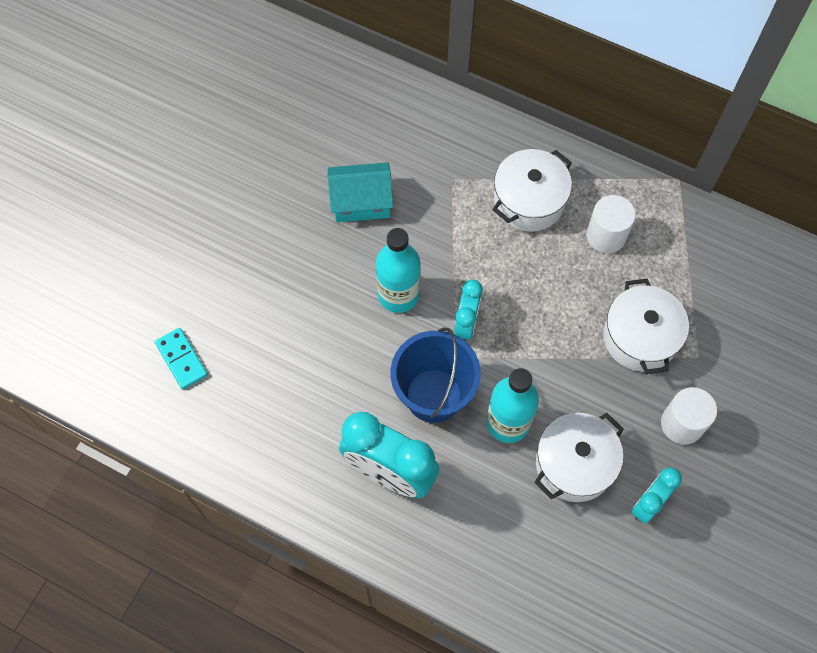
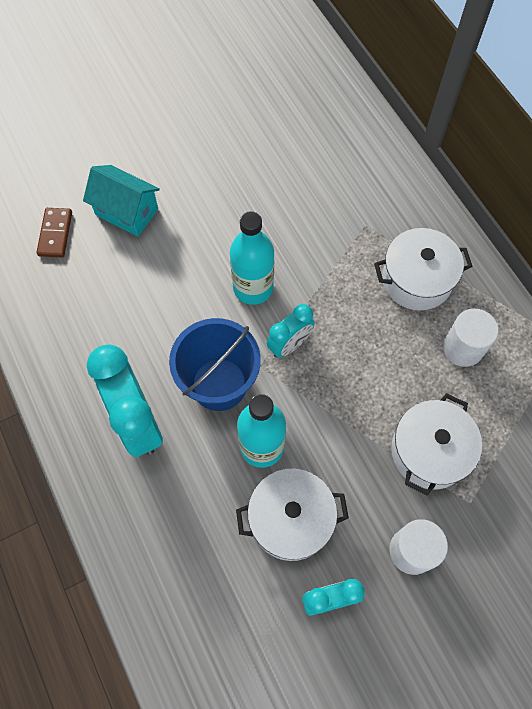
camera: 35 degrees right, 0 degrees up
(181, 359) = (55, 234): turquoise domino -> brown domino
(361, 202) = (279, 200): turquoise house -> turquoise house (127, 212)

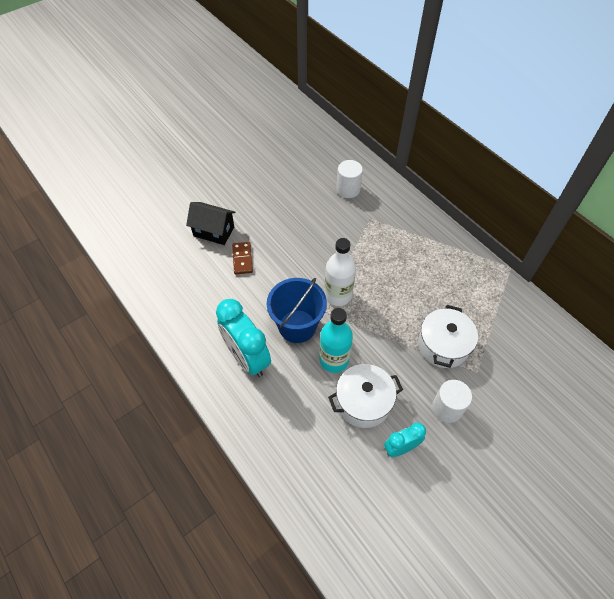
camera: 10 degrees left, 10 degrees down
(55, 234) = (168, 251): brown domino -> brown domino (242, 259)
(127, 212) = (214, 231): turquoise house -> black house
(253, 288) = (306, 265): turquoise bottle -> none
(289, 345) = (338, 295): turquoise clock -> white bottle
(417, 280) = (410, 245): white pot -> none
(463, 348) = (449, 280): white cylinder -> white cylinder (348, 189)

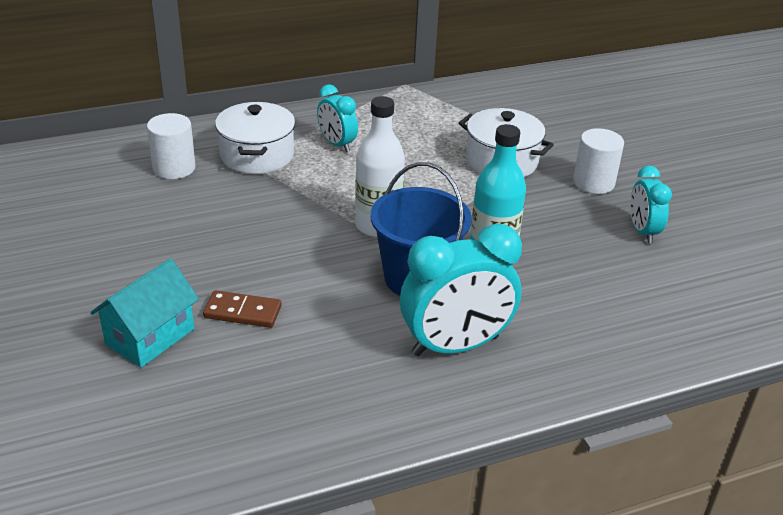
camera: 75 degrees left, 20 degrees down
(214, 231) = (150, 337): black house -> turquoise house
(363, 402) = (568, 246): white pot -> white pot (257, 155)
(412, 252) = (337, 144): none -> turquoise clock

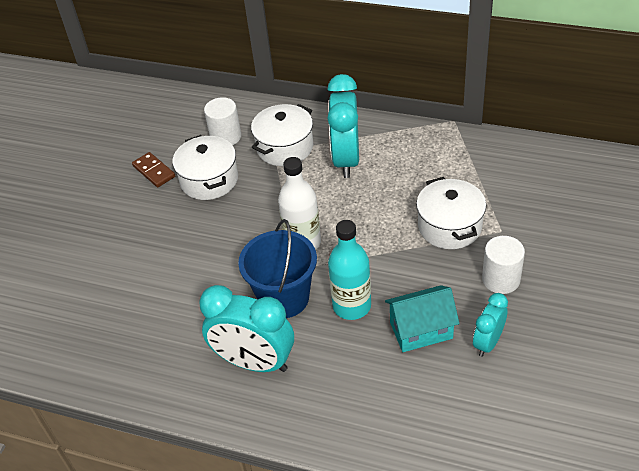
camera: 45 degrees right, 10 degrees up
(150, 337) = (101, 261): turquoise house -> turquoise house (421, 330)
(200, 211) = (209, 180): none -> white pot
(243, 312) = (162, 269): brown domino -> brown domino (154, 171)
(337, 144) = (346, 159): turquoise clock -> turquoise clock, size x1.79

